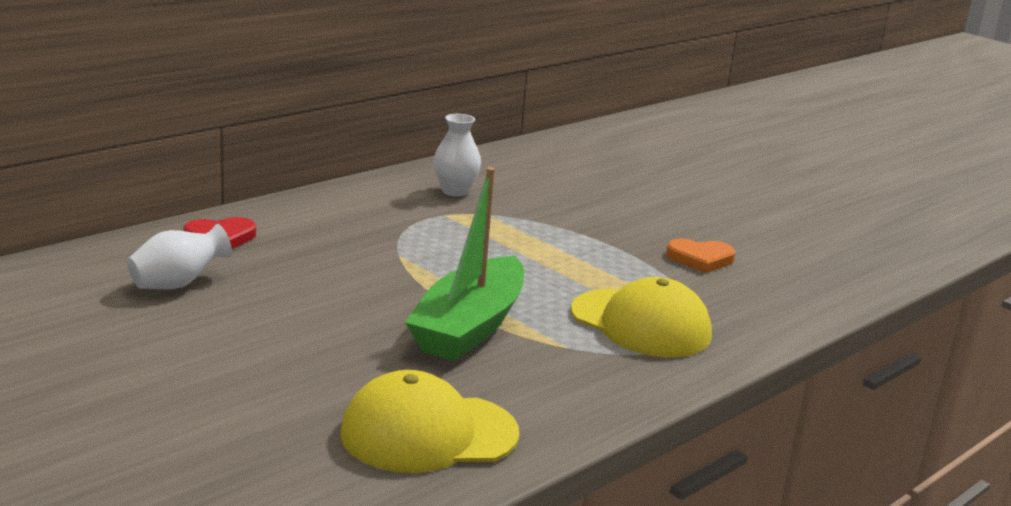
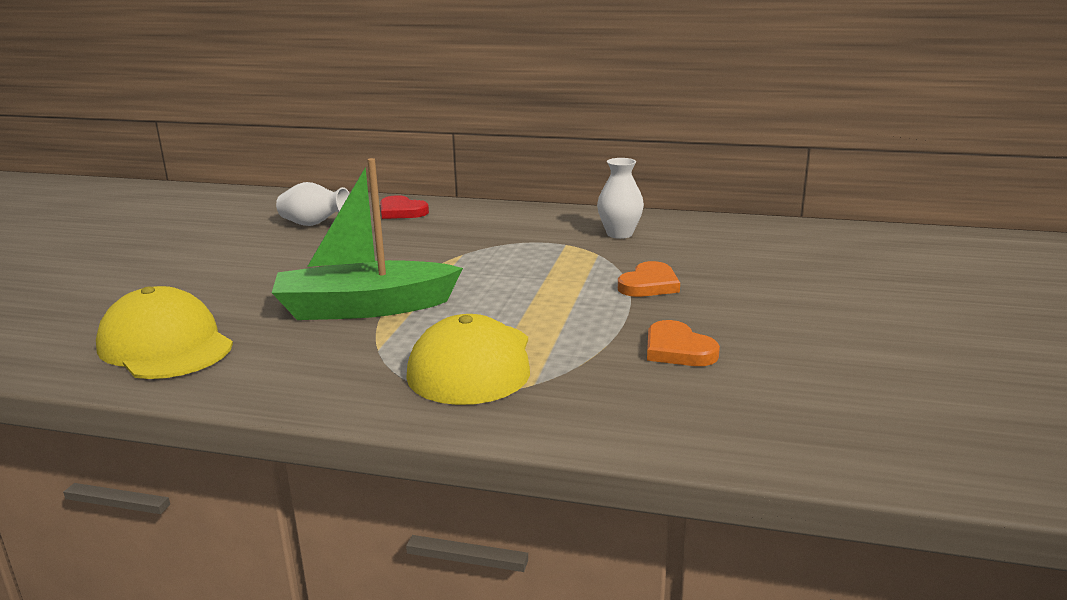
camera: 60 degrees right, 0 degrees up
(578, 223) = (649, 284): none -> orange heart

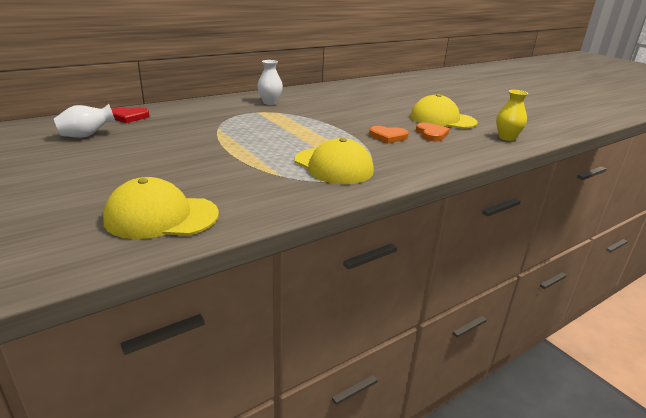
camera: 50 degrees left, 5 degrees up
(365, 308) = (230, 163): green boat -> none
(649, 284) = (327, 118): orange heart -> orange heart (431, 134)
(885, 355) = (442, 119): none -> yellow cap
(958, 448) = (506, 138): none -> yellow vase

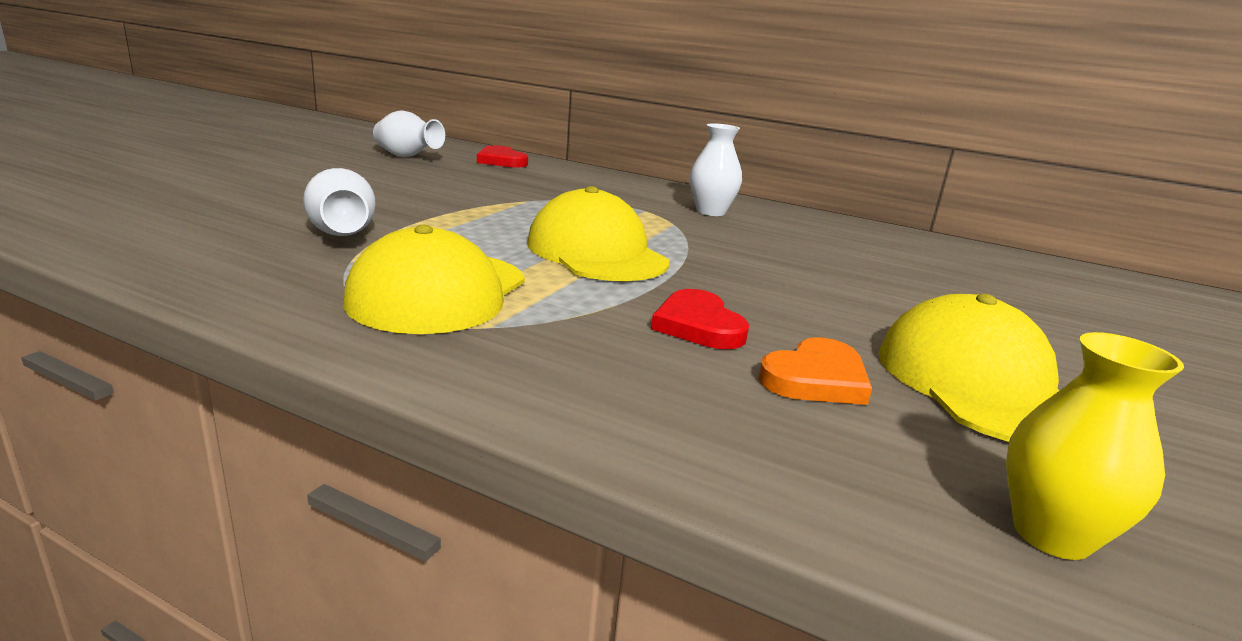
camera: 60 degrees right, 5 degrees down
(161, 217) = (142, 218): yellow cap -> yellow cap (596, 252)
(243, 172) = (343, 236): none -> white vase
(388, 137) = (698, 325): orange heart -> red heart

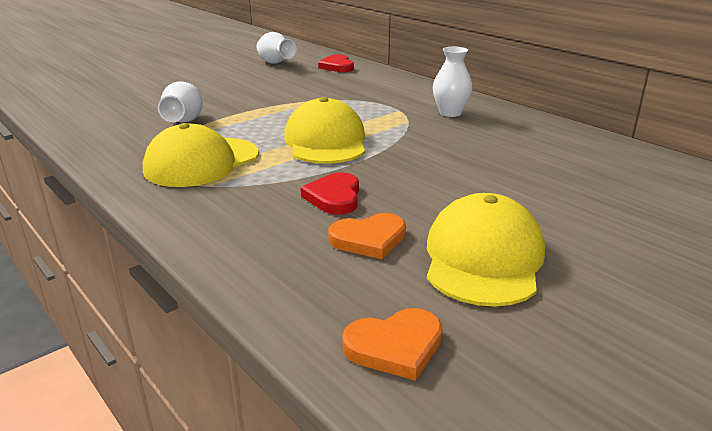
camera: 25 degrees right, 5 degrees up
(1051, 534) = (395, 346): yellow vase -> orange heart

